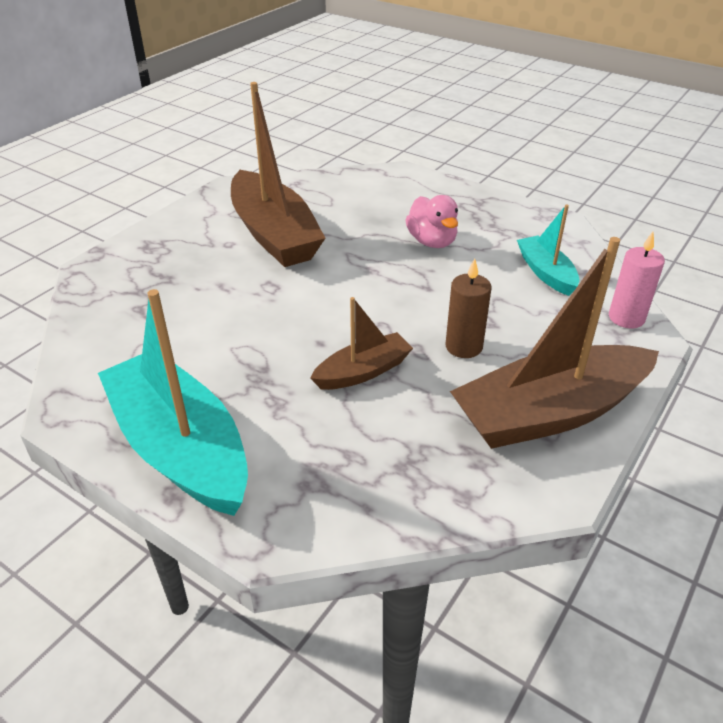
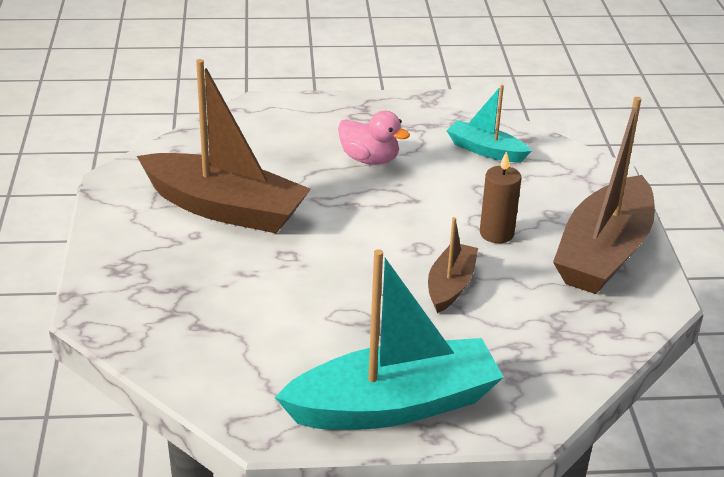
camera: 40 degrees left, 5 degrees down
(180, 448) = (394, 405): turquoise boat -> turquoise boat turned 150 degrees clockwise
(626, 318) = (576, 162): pink candle -> none

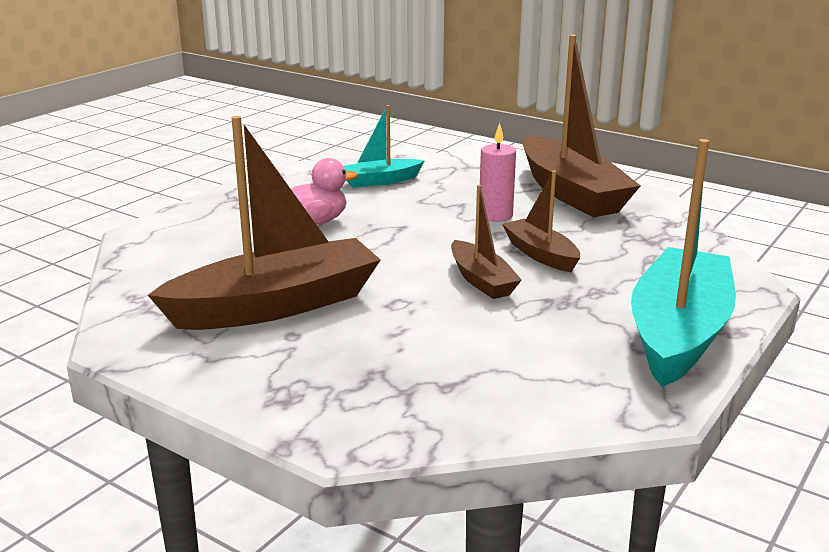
camera: 50 degrees left, 10 degrees down
(368, 276) = (481, 280): none -> brown boat
(496, 234) = (495, 216): brown candle -> pink candle

